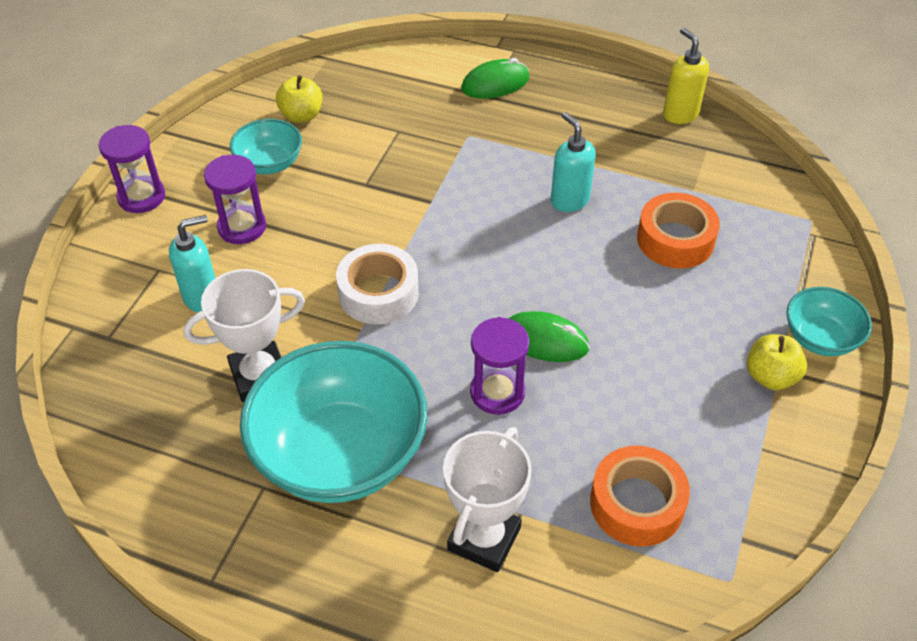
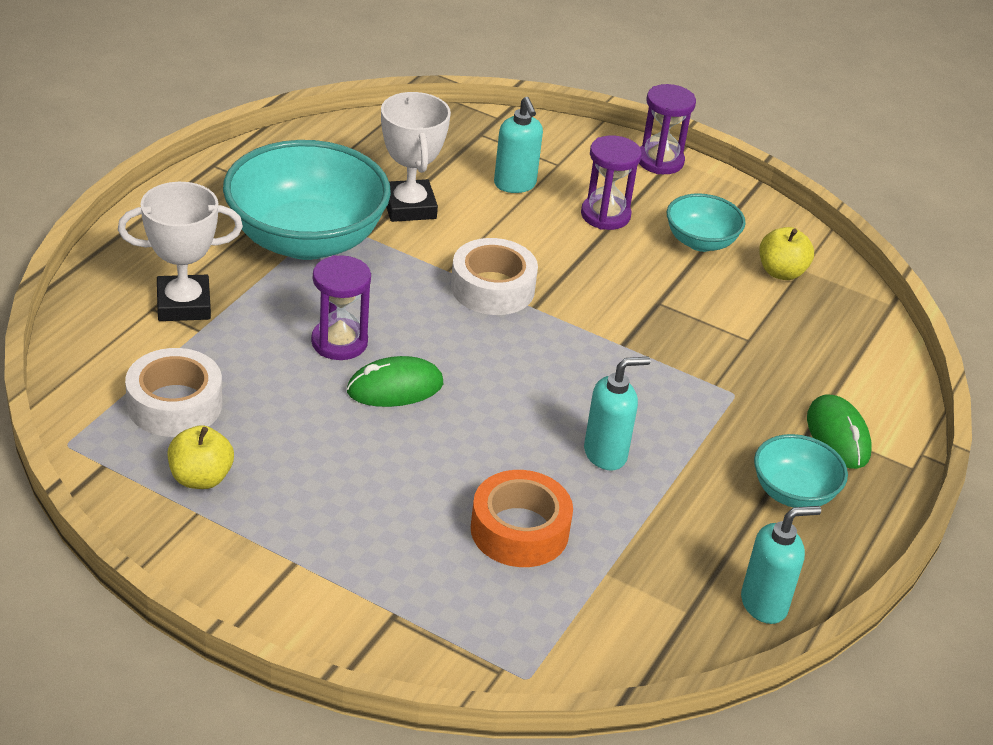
camera: 95 degrees right, 10 degrees down
(484, 538) = (183, 304): white trophy -> white trophy turned 45 degrees counterclockwise
(544, 340) = (395, 387): green mouse -> green mouse turned 45 degrees clockwise
(636, 503) = (175, 404): orange tape -> white tape
(680, 114) = (764, 604): yellow soap dispenser -> turquoise soap dispenser
(770, 376) = (286, 550): yellow apple -> yellow apple (201, 478)
(820, 338) = (325, 613): turquoise bowl -> turquoise bowl (793, 493)

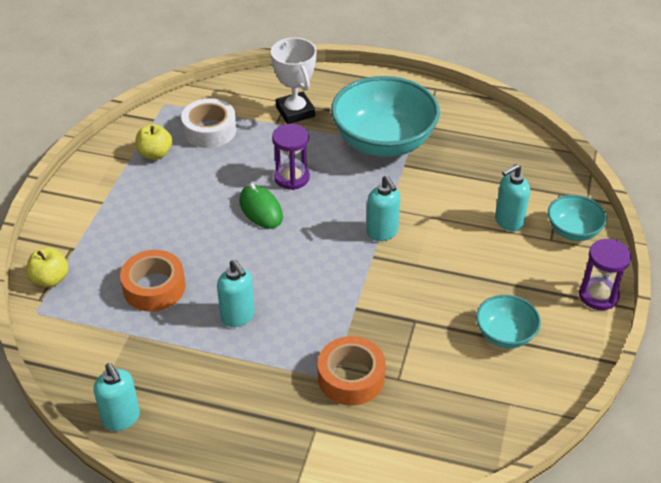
camera: 80 degrees right, 5 degrees up
(409, 207) = (447, 177): white trophy -> none
(492, 288) = (382, 233): white tape -> turquoise soap dispenser
(605, 215) = (503, 275): purple hourglass -> none
(738, 376) = (351, 377): none -> orange tape
(781, 272) = (496, 390): yellow apple -> yellow apple (50, 279)
(793, 493) = (236, 424): turquoise bowl -> turquoise bowl (573, 231)
(838, 436) = (309, 446): green mouse -> none

